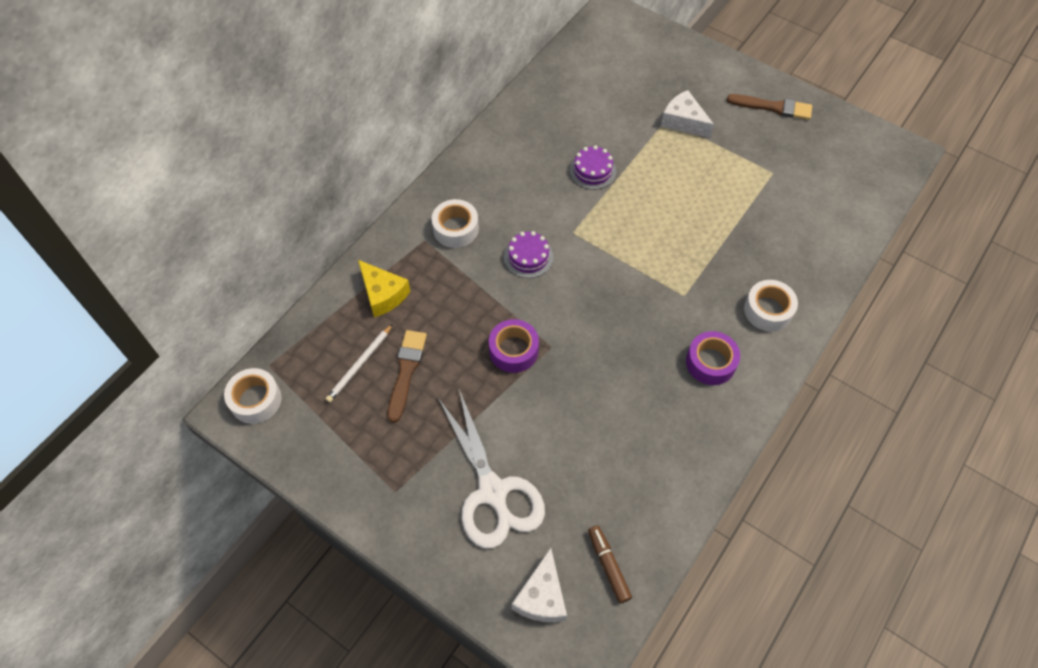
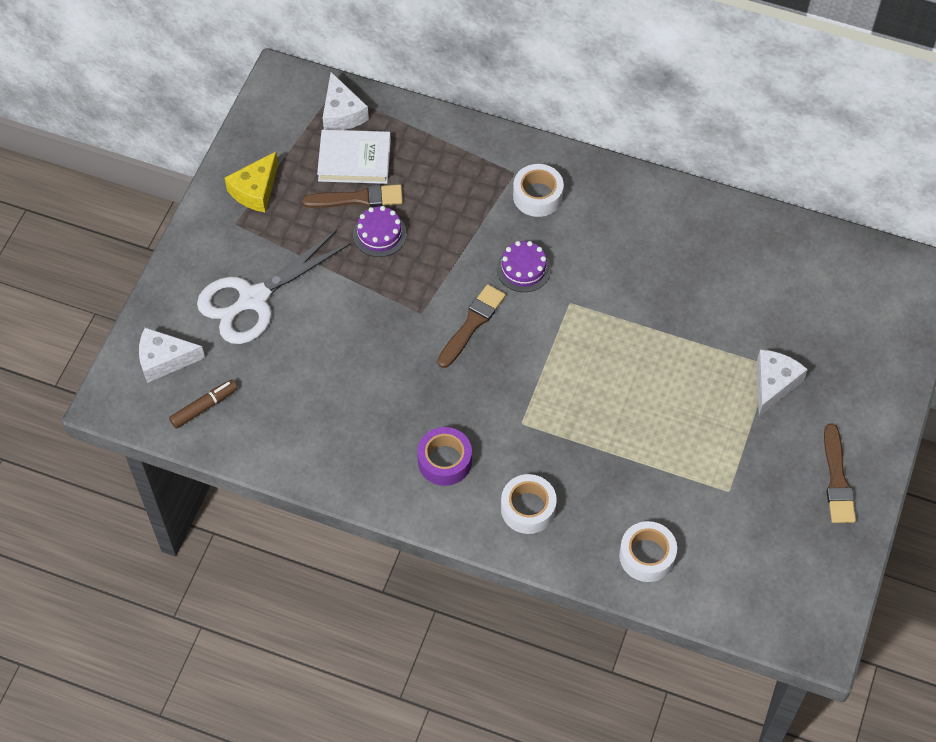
camera: 75 degrees right, 0 degrees up
(255, 400) = (296, 93): white tape -> white tape (647, 556)
(299, 364) = (342, 113): none -> white cheese
(359, 365) = (354, 160): white pencil -> white book
(383, 294) = (438, 156): yellow cheese -> yellow cheese (255, 190)
(513, 350) = (407, 281): purple tape -> none
(574, 309) = (472, 324): none -> brown brush
(592, 171) = (662, 304): purple cake -> purple cake (379, 234)

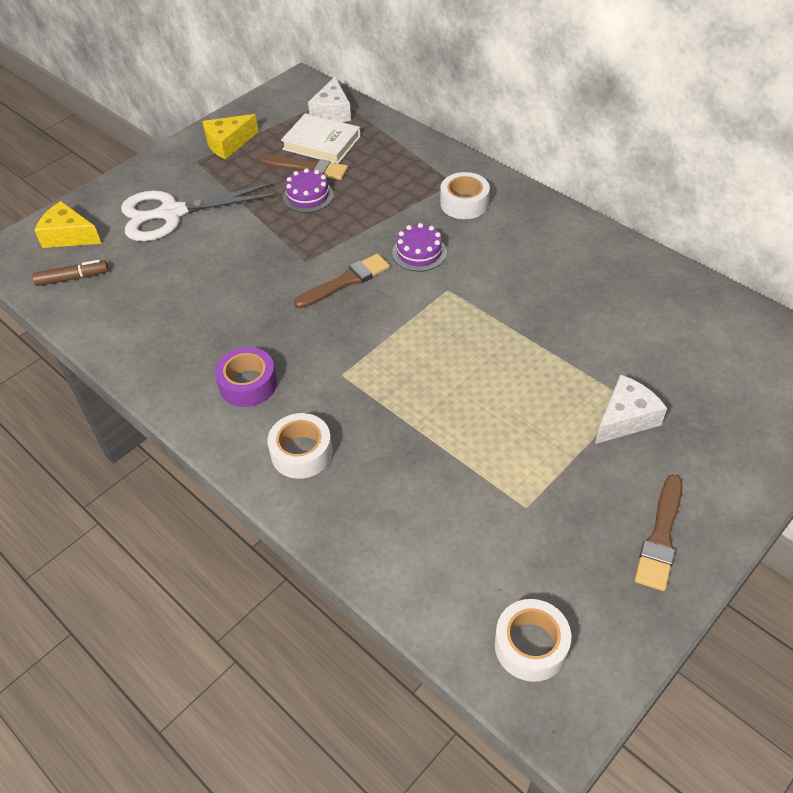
camera: 25 degrees right, 10 degrees down
(164, 360) = (69, 236): white cheese -> yellow cheese
(647, 556) = (400, 542): white tape -> white tape (531, 645)

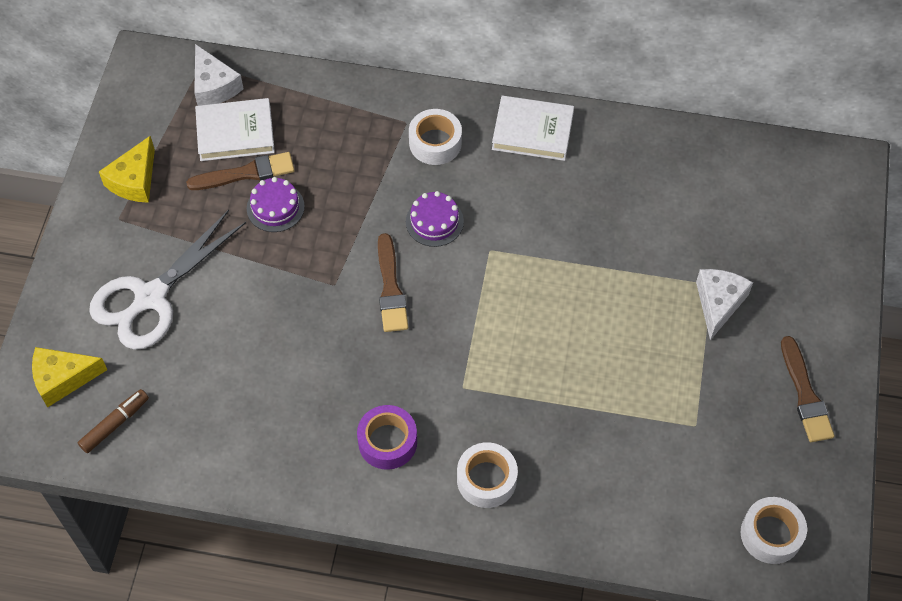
camera: 35 degrees left, 10 degrees up
(346, 281) = (390, 288): brown brush -> brown brush turned 150 degrees clockwise
(551, 226) = (532, 131): none -> white book

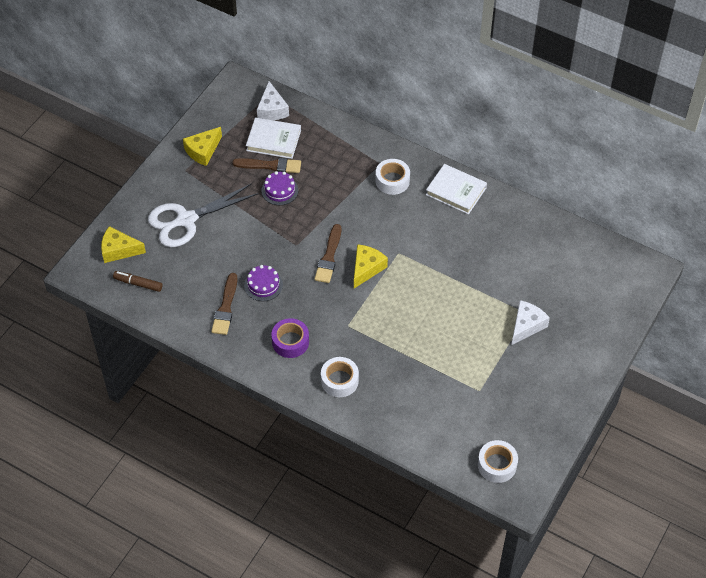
camera: 20 degrees right, 5 degrees down
(115, 424) = (138, 284): brown marker -> brown marker turned 135 degrees counterclockwise
(434, 221) = (372, 226): purple cake -> purple cake (263, 285)
(453, 289) = (366, 268): none -> yellow cheese
(805, 395) = (556, 394): brown brush -> brown brush (225, 307)

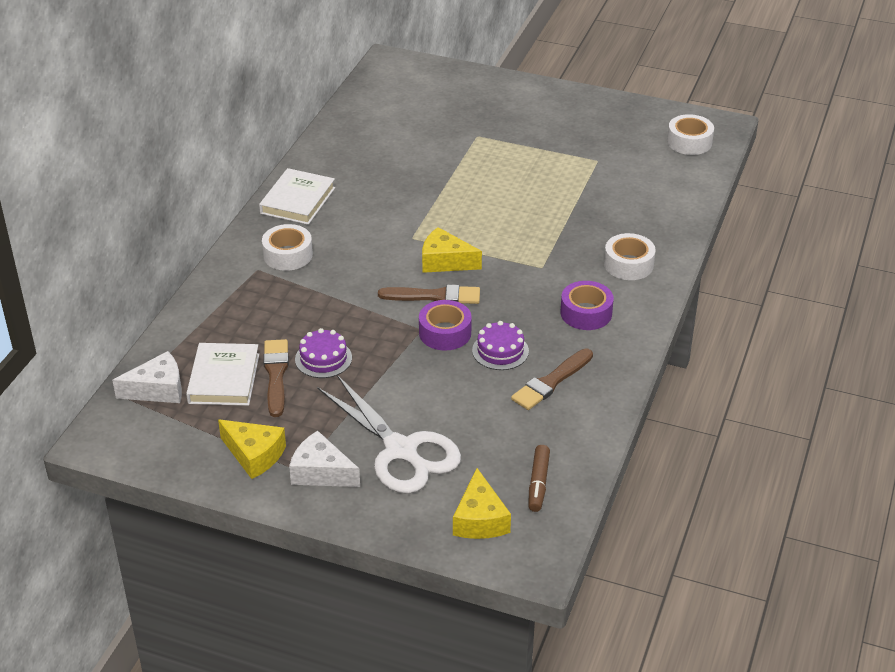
camera: 100 degrees left, 15 degrees down
(225, 307) = (551, 382): brown brush -> brown brush turned 135 degrees clockwise
(289, 257) = (445, 333): none -> purple tape
(526, 326) = (495, 135): white cheese -> white cheese (321, 472)

